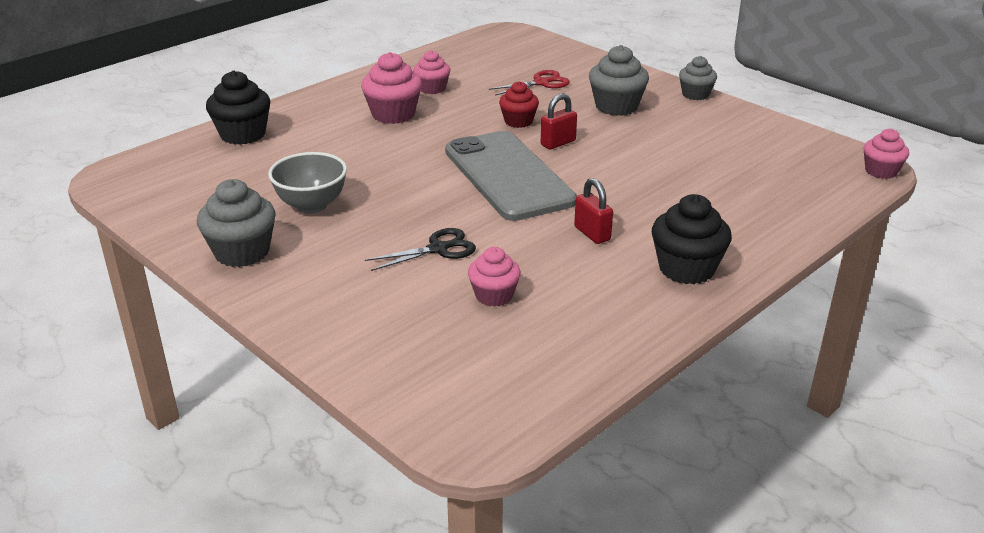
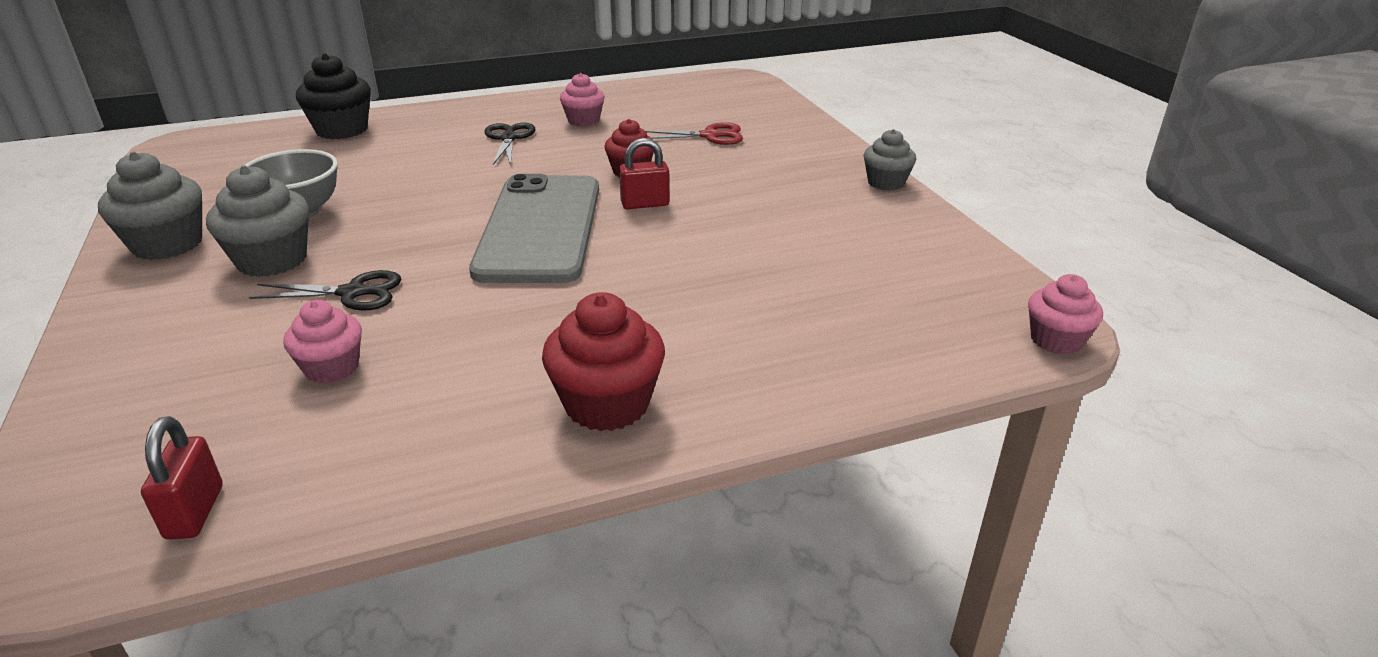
camera: 25 degrees right, 0 degrees up
(393, 114) = (509, 138): pink cupcake -> black scissors
(592, 233) = (546, 322): red padlock -> red padlock (195, 512)
(616, 106) = (767, 177): grey cupcake -> grey cupcake (272, 260)
(686, 268) = (607, 404): black cupcake -> red cupcake

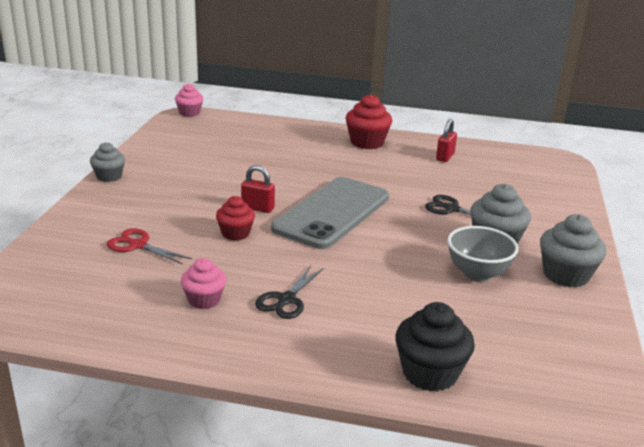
camera: 150 degrees left, 5 degrees down
(195, 512) = (516, 156): red padlock -> red padlock (445, 157)
(332, 368) = (466, 181): pink cupcake -> none

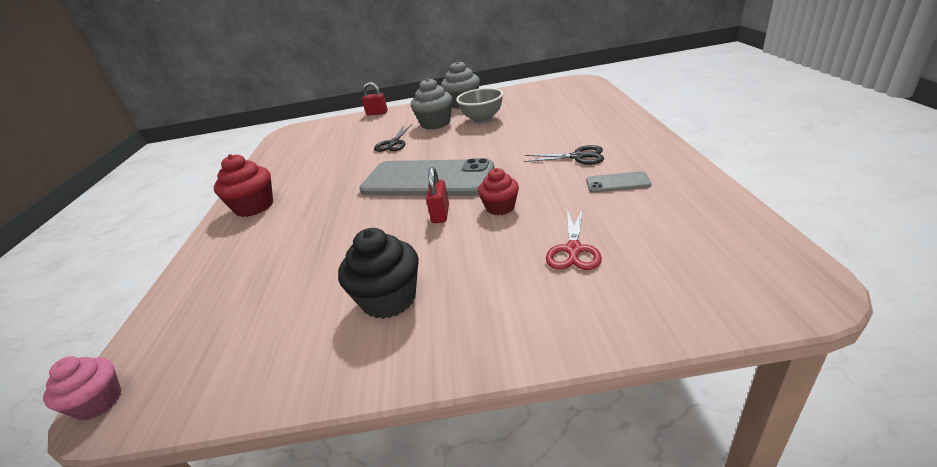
camera: 100 degrees left, 5 degrees up
(109, 176) = (411, 368): grey cupcake -> none
(204, 300) = (617, 183): pink cupcake -> grey phone
(430, 373) = (598, 108): black cupcake -> black cupcake (389, 299)
(445, 157) = (290, 166): red padlock -> red padlock (377, 113)

